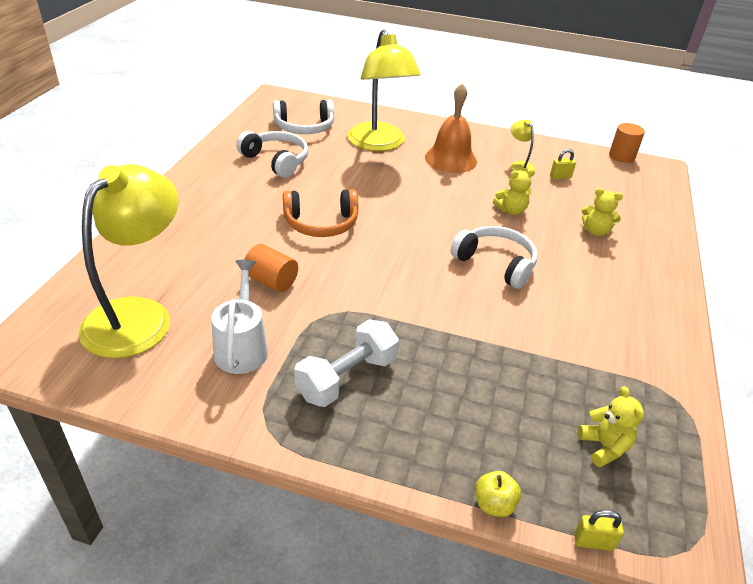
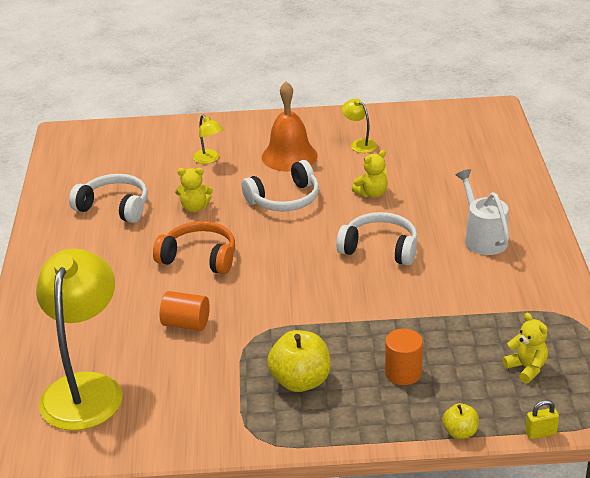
camera: 15 degrees left, 5 degrees down
(242, 347) = (196, 385): white watering can -> white watering can (482, 238)
(304, 127) = (120, 162): white headphones -> white headphones (284, 199)
(321, 223) = (199, 258): orange headphones -> orange headphones turned 135 degrees counterclockwise
(347, 378) = (300, 381): white dumbbell -> yellow apple
(379, 144) = (209, 159): yellow lamp -> yellow lamp, size x0.41
(560, 177) = (404, 145): yellow padlock -> none
(595, 231) = (457, 192): yellow teddy bear -> yellow teddy bear (195, 208)
(621, 156) = (454, 107): orange cylinder -> orange cylinder (403, 373)

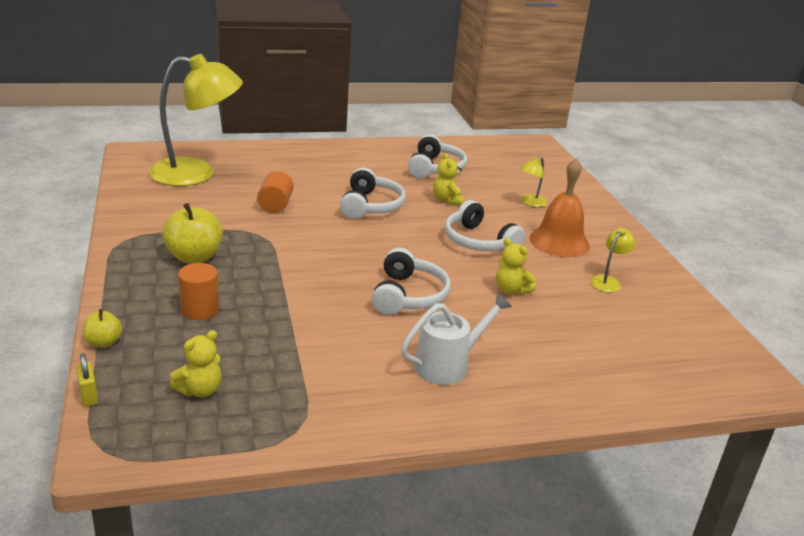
camera: 75 degrees right, 5 degrees down
(199, 258) = (370, 206): orange headphones -> white headphones

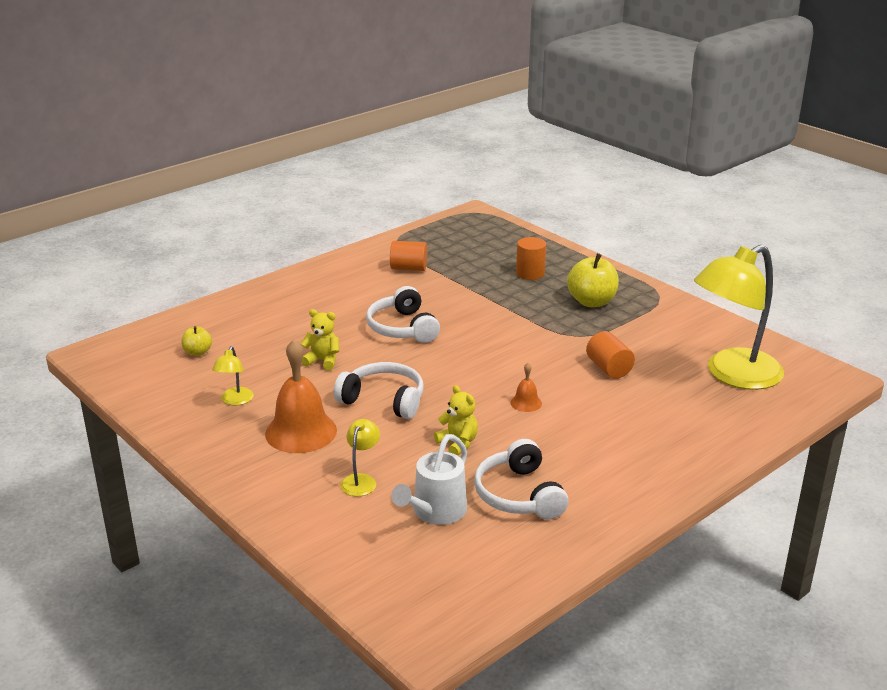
camera: 155 degrees right, 0 degrees up
(88, 396) = (518, 224): yellow padlock -> none
(103, 342) = (553, 243): yellow apple -> yellow apple (197, 352)
(200, 390) = (467, 241): yellow teddy bear -> none
(326, 372) = (409, 268): none -> orange cylinder
(370, 206) = (526, 403): white headphones -> orange bell
(448, 365) = (336, 294): white watering can -> white watering can (435, 512)

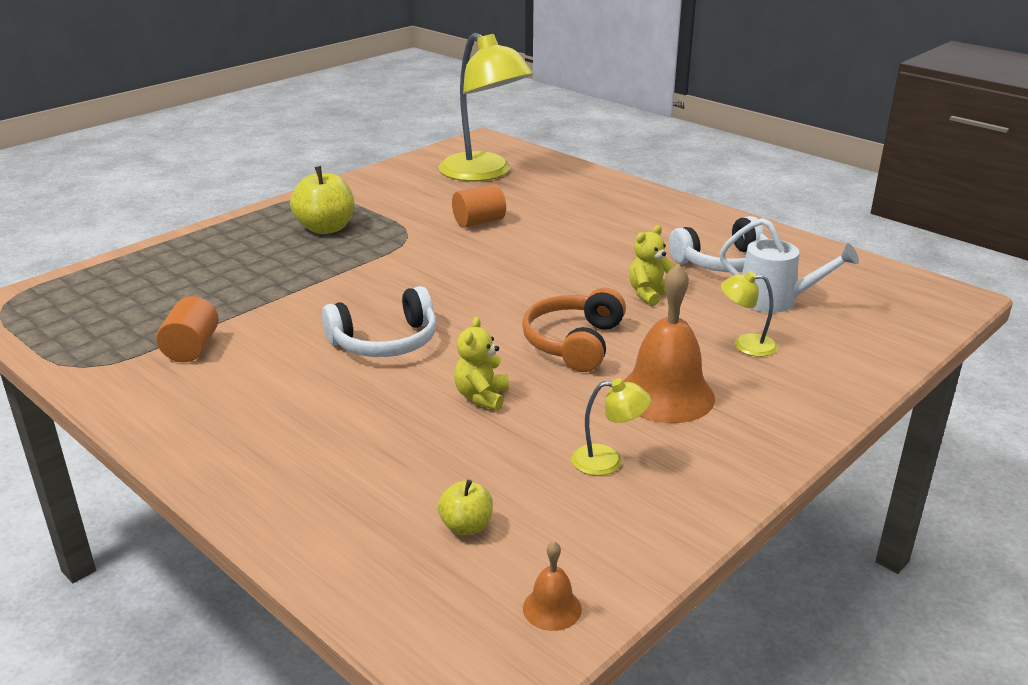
camera: 95 degrees left, 0 degrees up
(383, 400) = (574, 343): white headphones -> orange headphones
(526, 403) = (557, 261): orange bell -> orange bell (552, 608)
(530, 273) = (239, 262): orange cylinder -> none

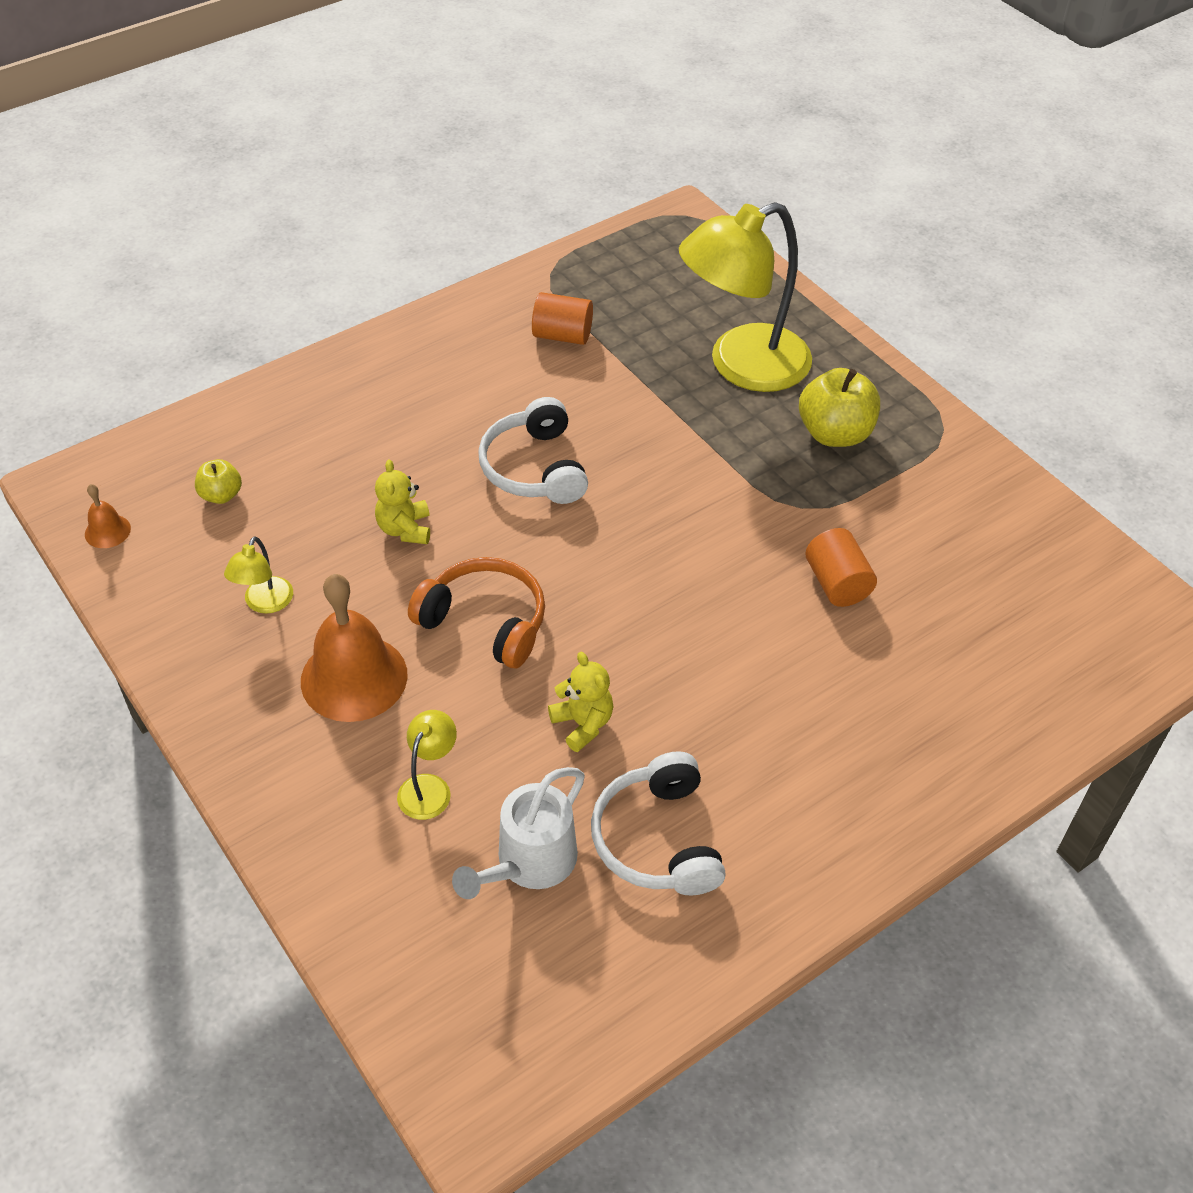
camera: 100 degrees right, 20 degrees up
(481, 397) = (405, 529): yellow teddy bear -> yellow teddy bear turned 120 degrees counterclockwise
(484, 173) = (1026, 615): yellow lamp -> yellow lamp (741, 366)

